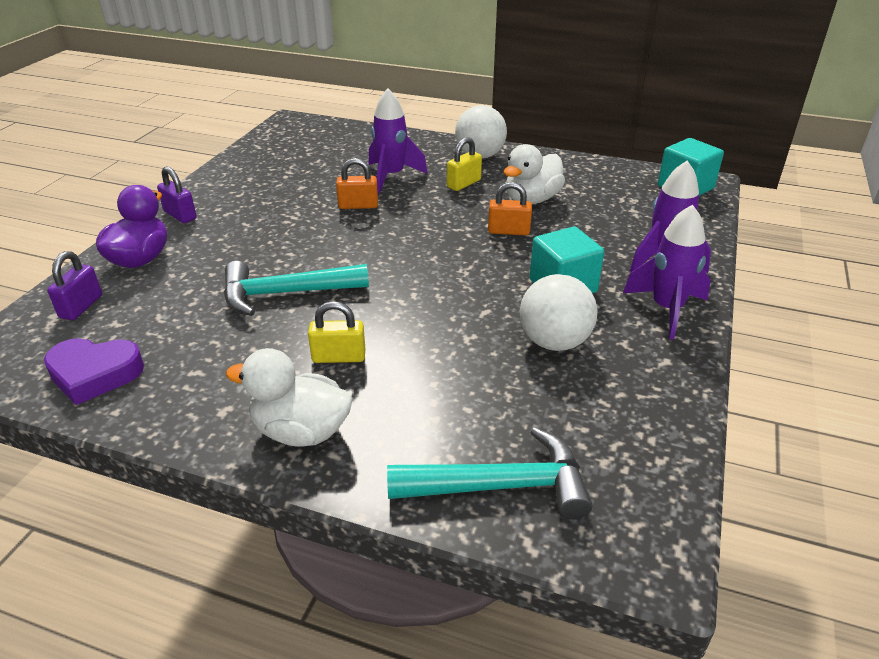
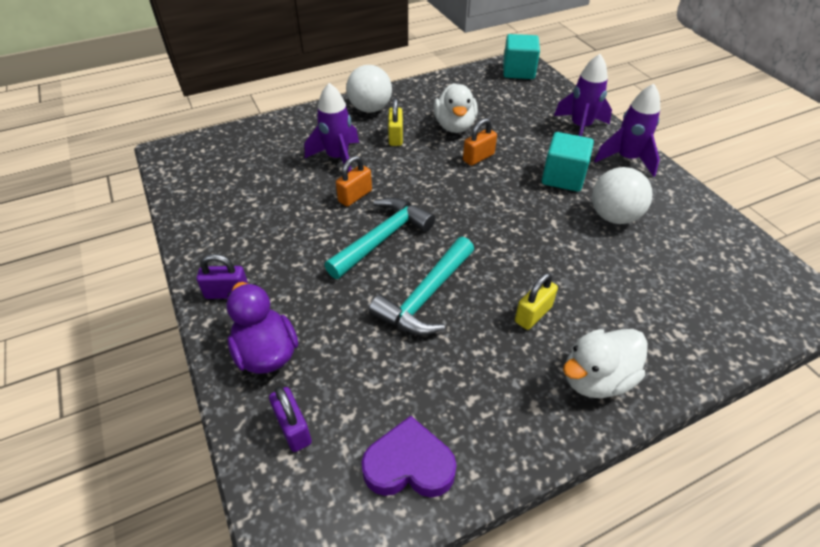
camera: 45 degrees left, 10 degrees up
(94, 374) = (409, 465): purple heart -> purple heart turned 135 degrees counterclockwise
(501, 486) = (722, 319): turquoise hammer -> turquoise hammer (382, 238)

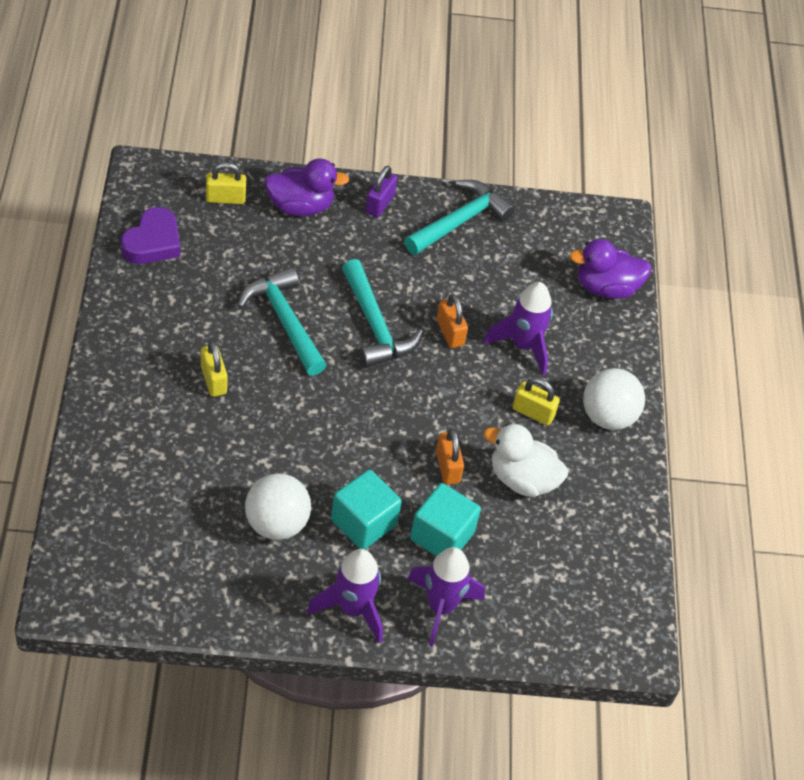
camera: 110 degrees right, 5 degrees up
(219, 232) = (460, 221): none -> turquoise hammer
(249, 138) = (606, 287): none -> purple duck
(293, 428) = (225, 198): purple padlock -> yellow padlock
(518, 71) = (613, 629): turquoise cube -> turquoise cube (442, 536)
(596, 378) = (128, 380): white duck -> none

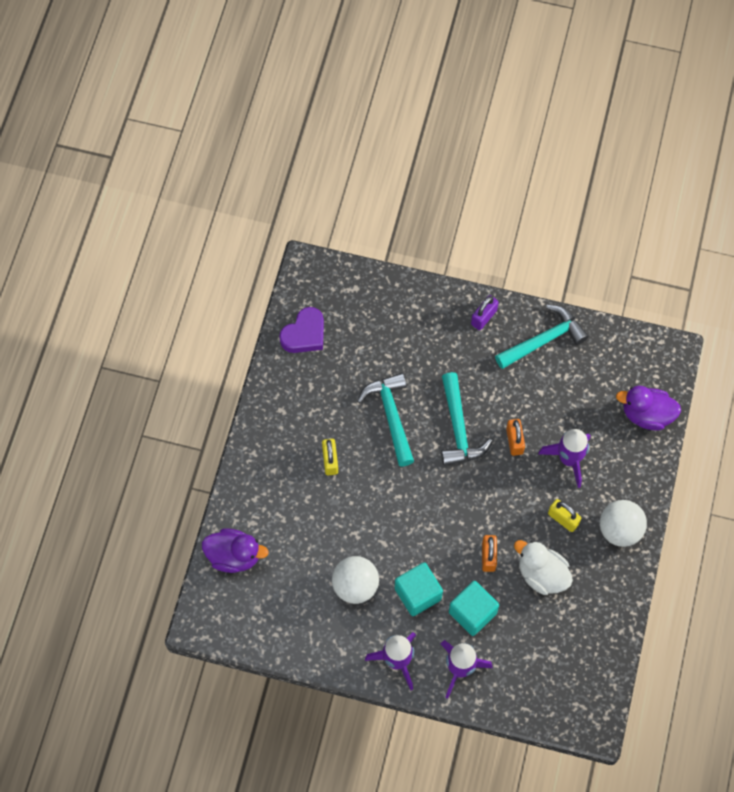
camera: 20 degrees right, 15 degrees up
(225, 198) = (365, 300): yellow padlock -> none
(300, 206) = (421, 313): purple duck -> purple duck (234, 556)

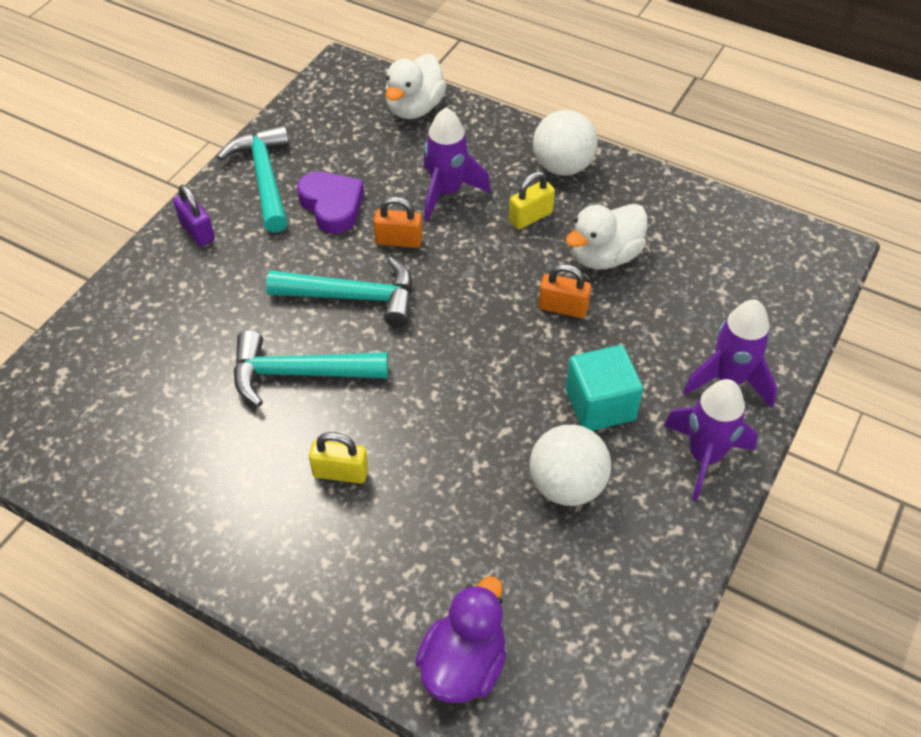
camera: 75 degrees left, 15 degrees down
(304, 334) = (101, 459): purple heart -> purple heart (332, 206)
(472, 612) = (644, 345): turquoise cube -> none
(646, 415) = (414, 108): purple duck -> white duck

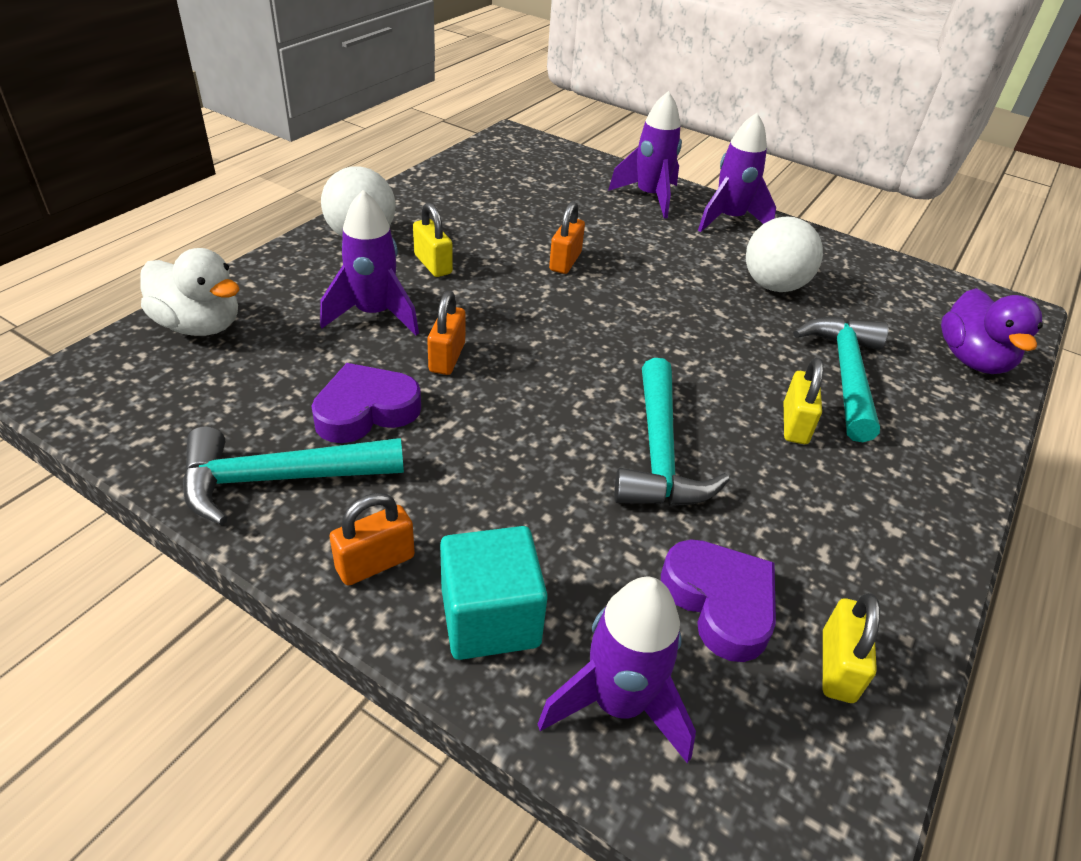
camera: 90 degrees left, 10 degrees down
(92, 347) = (618, 703): none -> purple rocket
(103, 462) = (837, 666): none -> yellow padlock
(157, 401) = (720, 602): none -> purple heart
(197, 231) = (375, 563): purple padlock -> orange padlock
(354, 297) = (536, 400): turquoise hammer -> turquoise hammer (845, 374)
(463, 664) = (972, 360): purple duck -> purple duck turned 120 degrees counterclockwise
(600, 405) = (683, 258): turquoise cube -> turquoise cube (490, 618)
(604, 256) = (500, 231): white duck -> none

